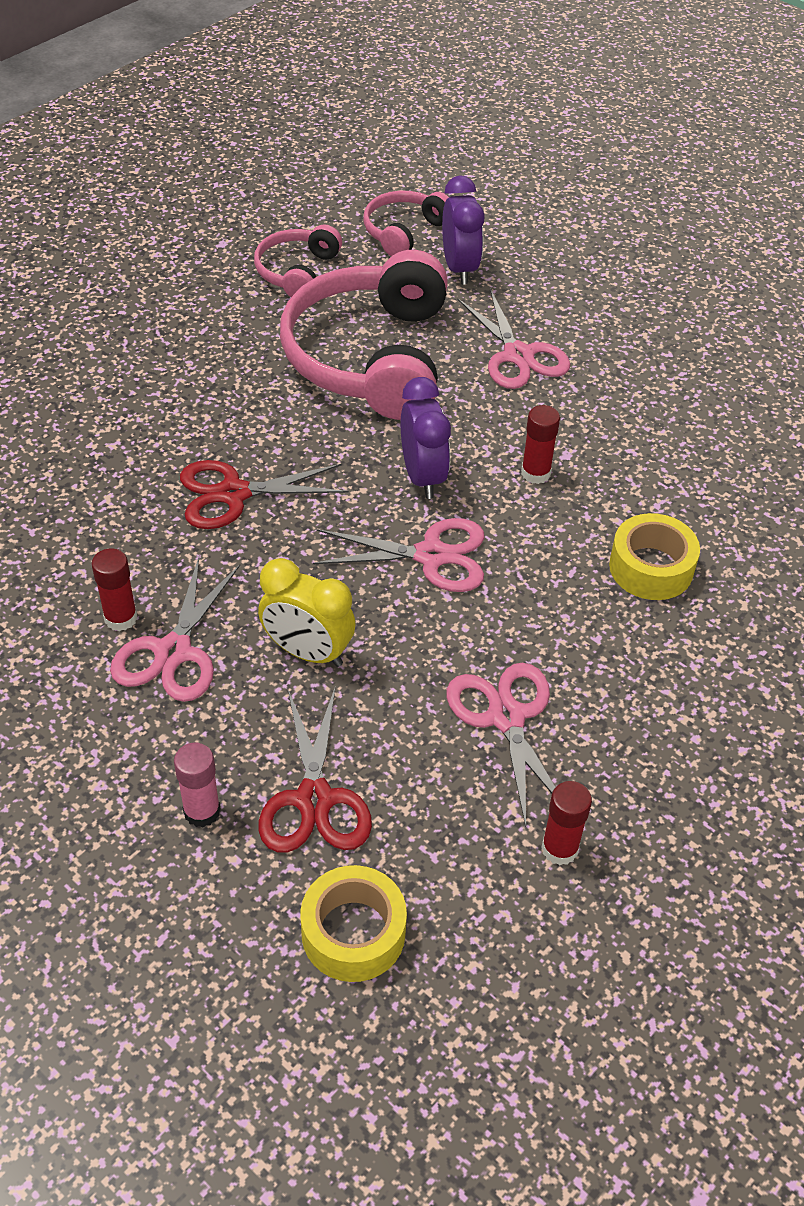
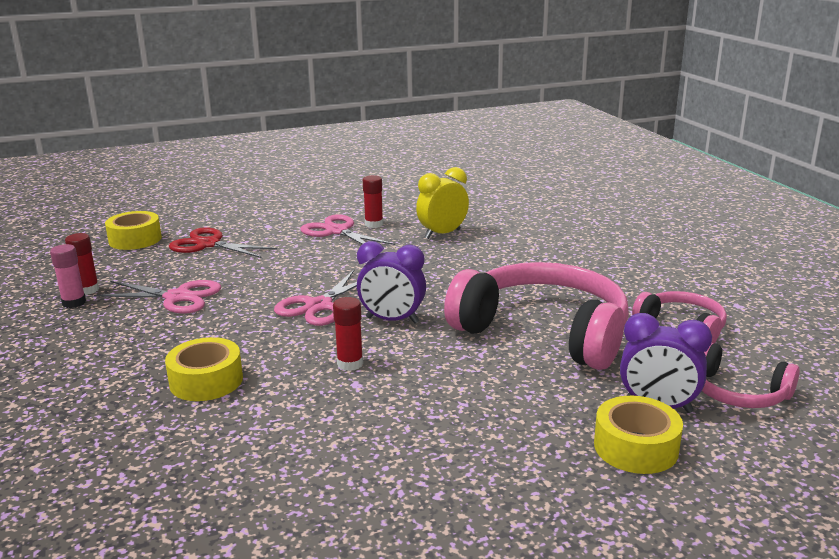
camera: 120 degrees right, 25 degrees down
(202, 811) = (239, 223): pink glue stick -> pink glue stick (74, 303)
(233, 493) = (437, 262): red scissors -> none
(308, 652) = (294, 259): yellow clock -> yellow clock (442, 234)
(404, 232) = (737, 392): pink headphones -> pink headphones turned 150 degrees clockwise
(518, 356) = (499, 399): pink scissors -> none
(527, 272) = (636, 447): none -> yellow tape

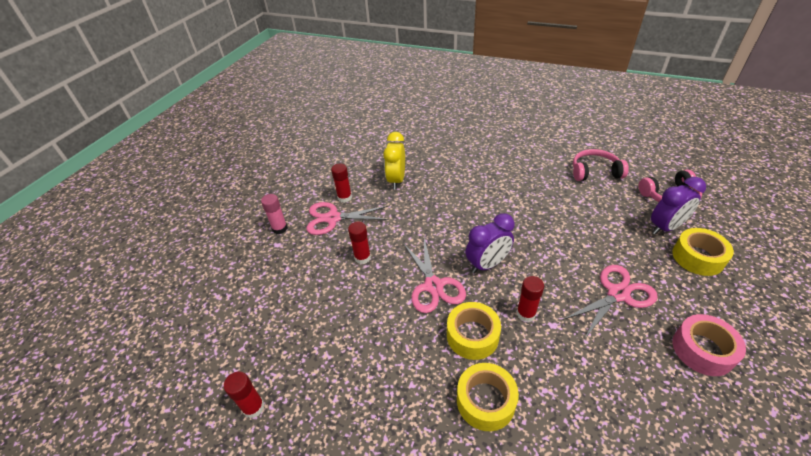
camera: 45 degrees left, 20 degrees up
(74, 303) = (267, 428): pink glue stick -> pink glue stick (280, 228)
(135, 239) = (195, 329): yellow tape -> yellow tape (472, 336)
(177, 297) = (336, 354): pink scissors -> pink scissors (618, 294)
(208, 244) = (265, 291): red scissors -> none
(306, 262) = (362, 257): none -> red glue stick
(453, 492) = (702, 350): none -> pink tape
(544, 332) = (558, 216): pink headphones -> none

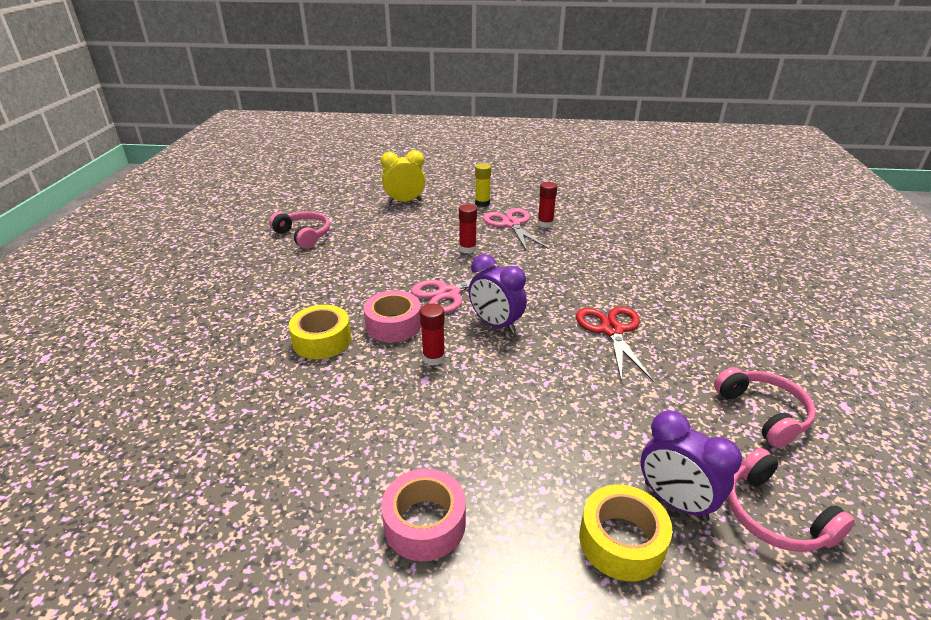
camera: 70 degrees right, 10 degrees down
(253, 407) = (304, 235): red glue stick -> pink headphones
(280, 228) = (482, 203): pink glue stick -> yellow glue stick
(396, 180) = (596, 247): yellow clock -> yellow clock (405, 201)
(472, 336) = (393, 325): yellow tape -> pink tape
(508, 204) = (612, 330): none -> red scissors
(618, 294) = (495, 437): pink scissors -> none

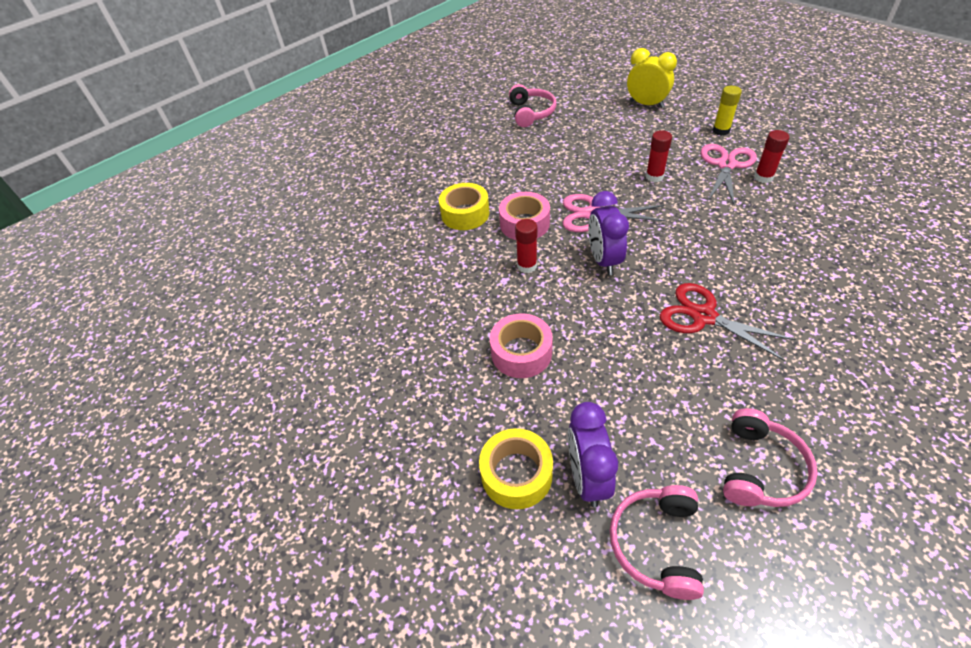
camera: 45 degrees right, 15 degrees up
(425, 523) = (410, 379): pink tape -> pink tape (521, 353)
(612, 330) = (703, 316): red scissors -> red scissors turned 90 degrees counterclockwise

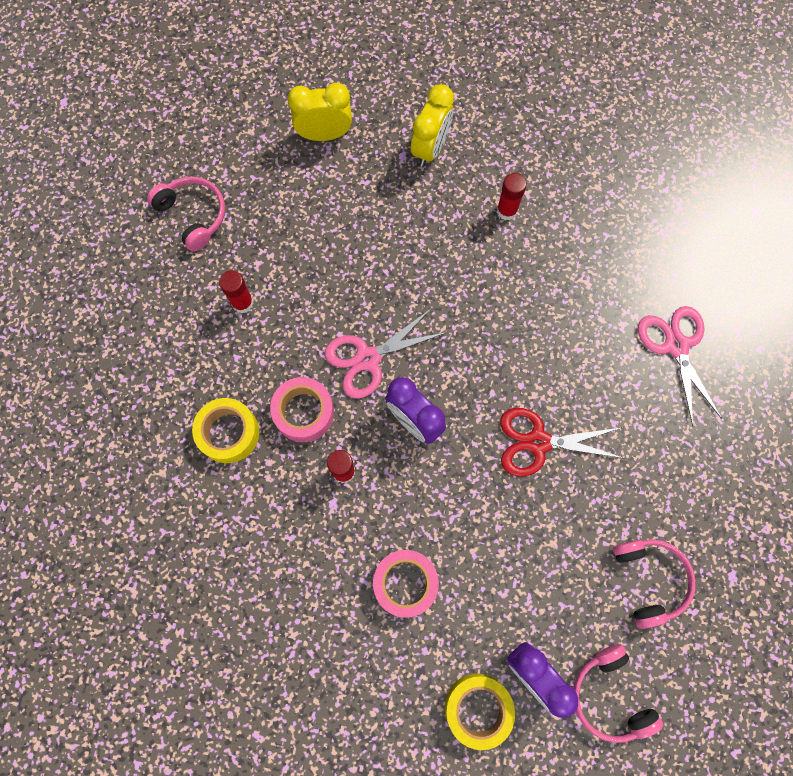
camera: 40 degrees left, 25 degrees up
(654, 176) = (398, 264): red glue stick -> red glue stick (242, 303)
(721, 131) = (430, 148): yellow glue stick -> yellow clock
(726, 165) = (462, 207): pink scissors -> pink scissors (676, 345)

